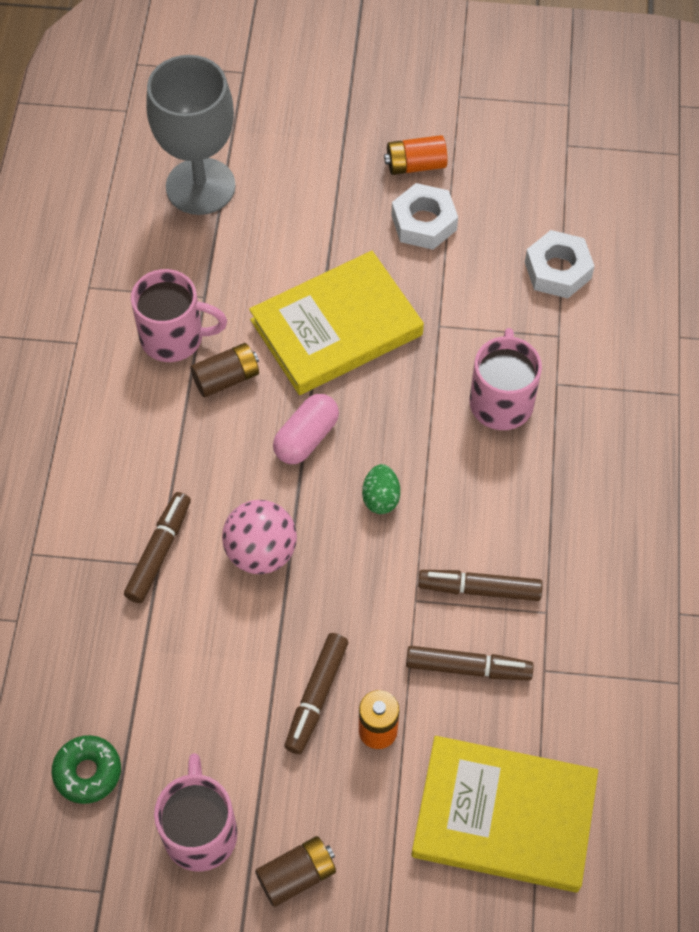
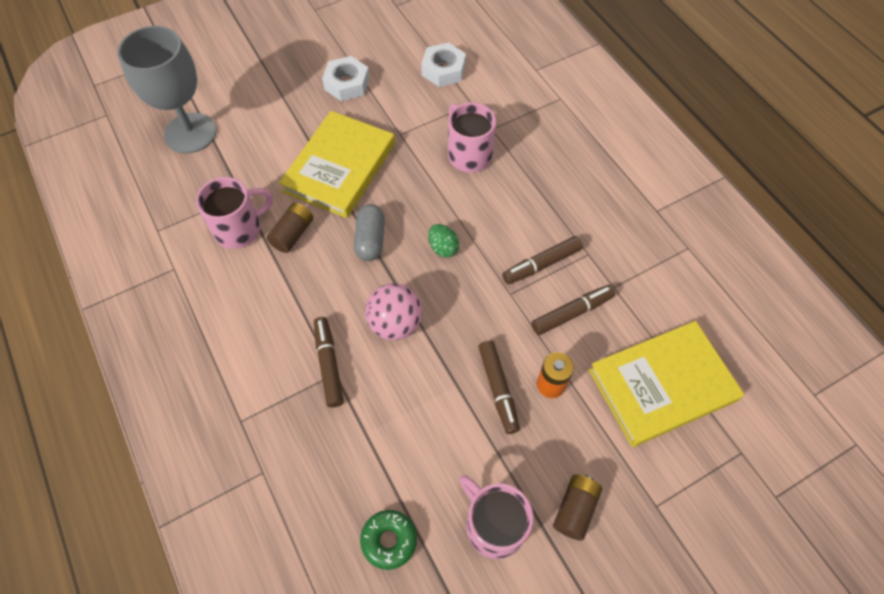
camera: 35 degrees left, 0 degrees up
(306, 438) = (370, 240): pink capsule -> grey capsule
(415, 165) = (317, 56): orange battery -> none

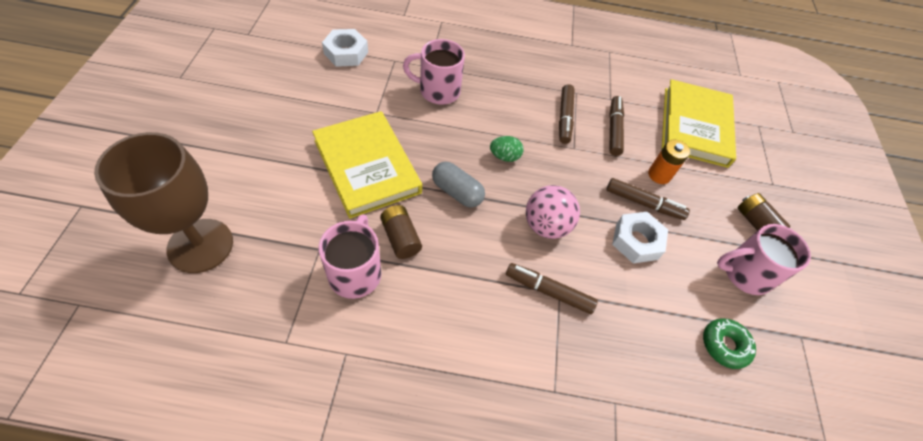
camera: 60 degrees left, 5 degrees down
(190, 133) = (200, 245): grey goblet -> brown goblet
(347, 84) = (288, 109): white nut -> white nut (636, 241)

